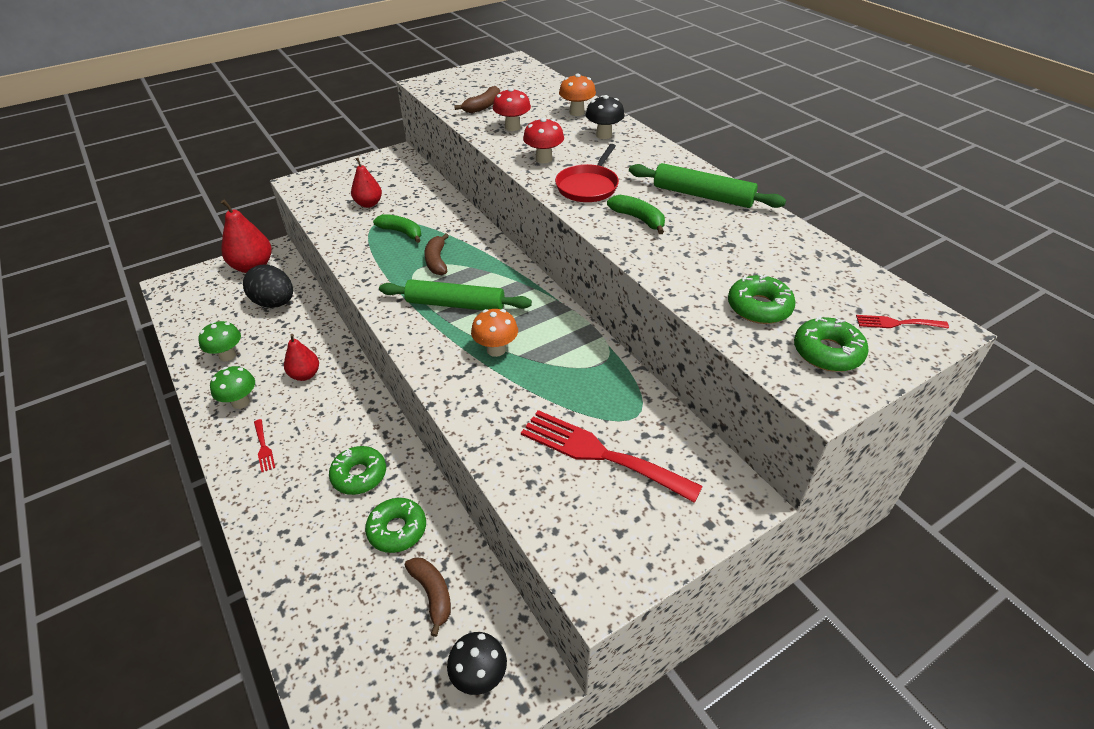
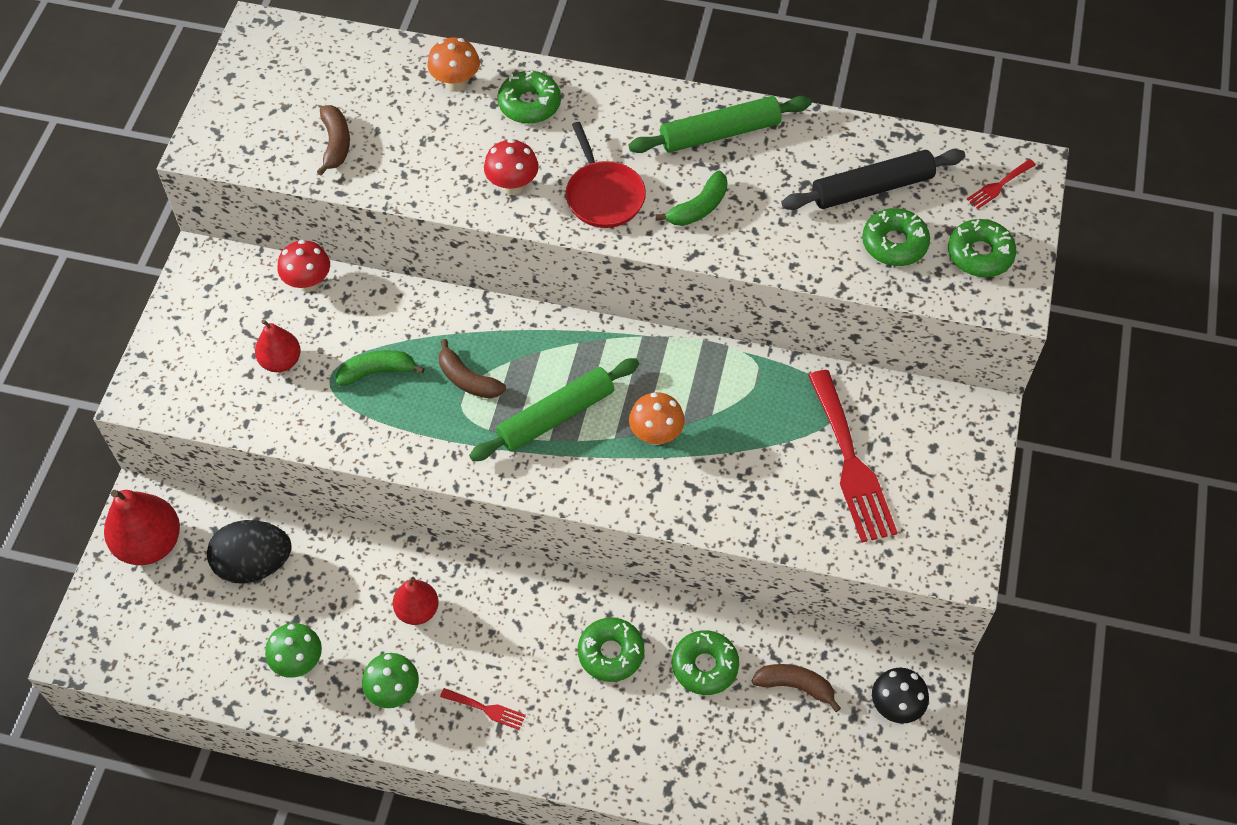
camera: 45 degrees left, 15 degrees up
(512, 127) = (416, 157): red mushroom -> red mushroom (308, 283)
(600, 454) = (851, 463): red fork -> red fork turned 90 degrees counterclockwise
(604, 135) = (529, 104): black mushroom -> green donut
(638, 219) = (698, 208): green banana -> green banana turned 135 degrees clockwise
(780, 271) = (872, 188): none -> black rolling pin

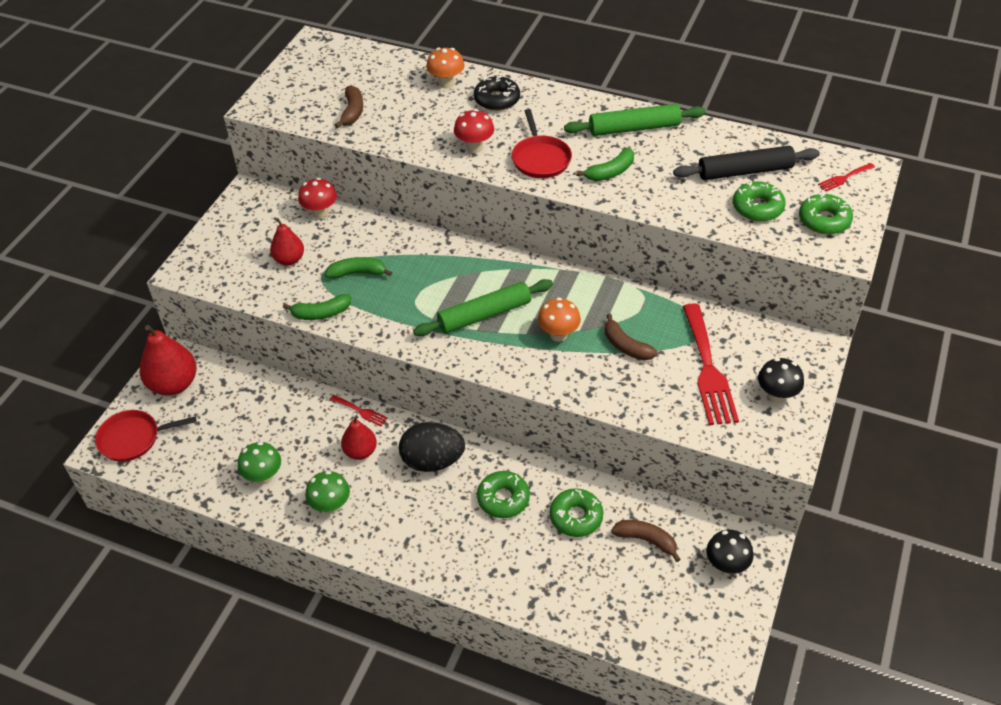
camera: 10 degrees right, 10 degrees down
(113, 630) = (133, 438): none -> red pan
(254, 564) = (246, 406): black egg -> black egg (432, 461)
(340, 439) = (321, 313): none -> green banana
(467, 379) = (423, 284): brown banana -> brown banana (626, 346)
(486, 709) = (399, 527): red fork -> red fork (361, 411)
(529, 104) = (497, 99): green donut -> black donut
(939, 490) = (776, 395): none -> black mushroom

